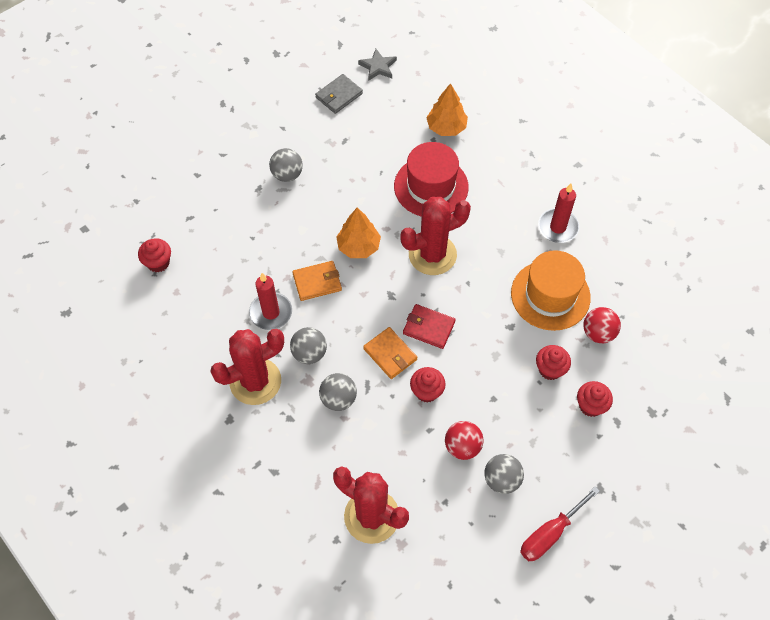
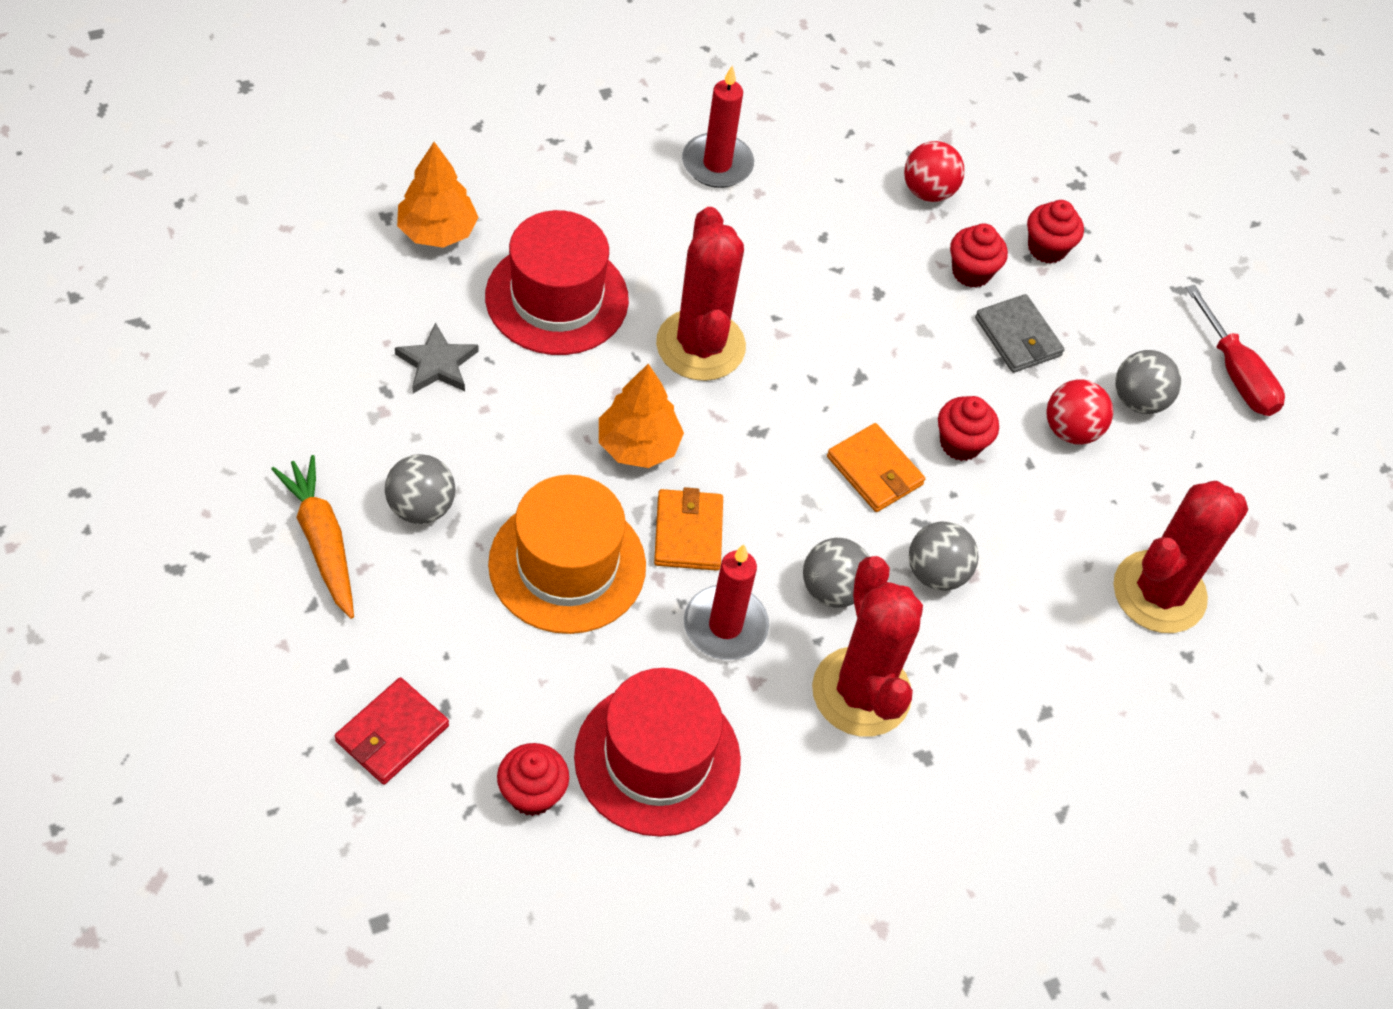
camera: 80 degrees left, 5 degrees down
(191, 305) = (657, 758): none -> red hat
(255, 146) = (322, 541): none -> orange carrot
(339, 95) = (270, 365): grey wallet -> grey wallet (1018, 337)
(378, 67) = (234, 281): grey star -> grey star (437, 363)
(390, 354) = (874, 471): orange wallet -> orange wallet turned 75 degrees clockwise
(428, 327) = (842, 400): red wallet -> red wallet (392, 733)
(550, 295) = (840, 222): orange hat -> orange hat (567, 565)

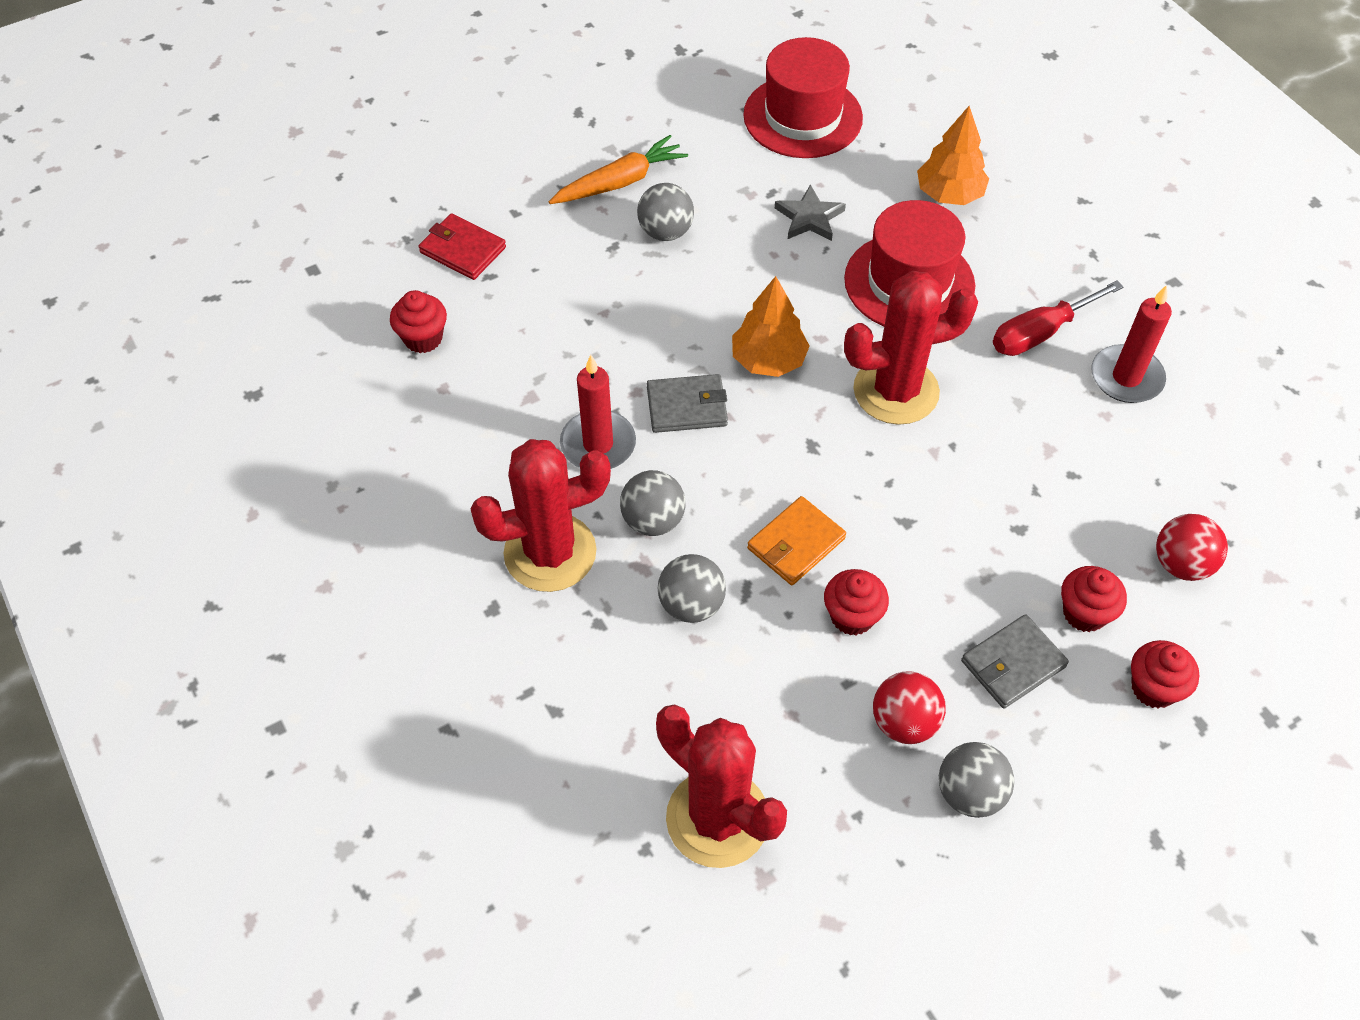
camera: 90 degrees right, 0 degrees up
(567, 565) = (634, 329): orange hat -> none
(657, 758) = (464, 413): red hat -> red hat (802, 116)
(688, 532) = (687, 407): orange wallet -> grey wallet
(1236, 374) = (1049, 907): red screwdriver -> red screwdriver (1040, 333)

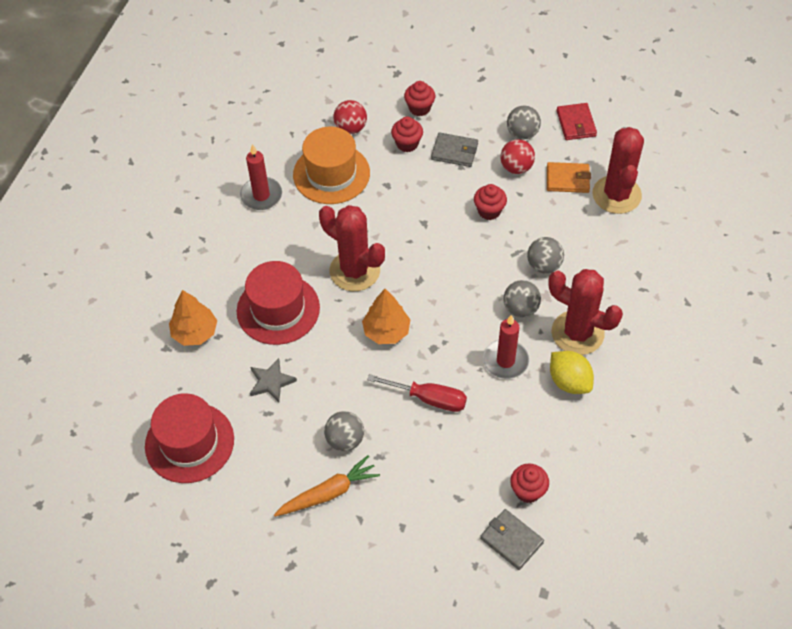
camera: 130 degrees left, 0 degrees up
(463, 250) = (454, 528): red wallet -> red wallet (576, 123)
(497, 485) = (569, 382): none -> yellow lemon
(620, 182) = (328, 493): orange carrot -> orange carrot turned 135 degrees clockwise
(687, 407) = (447, 343): grey wallet -> grey wallet (511, 540)
(795, 543) = (476, 251): orange wallet -> orange wallet (568, 179)
(1040, 333) = (263, 240): red screwdriver -> red screwdriver (429, 399)
(1101, 478) = (331, 174): none -> orange hat

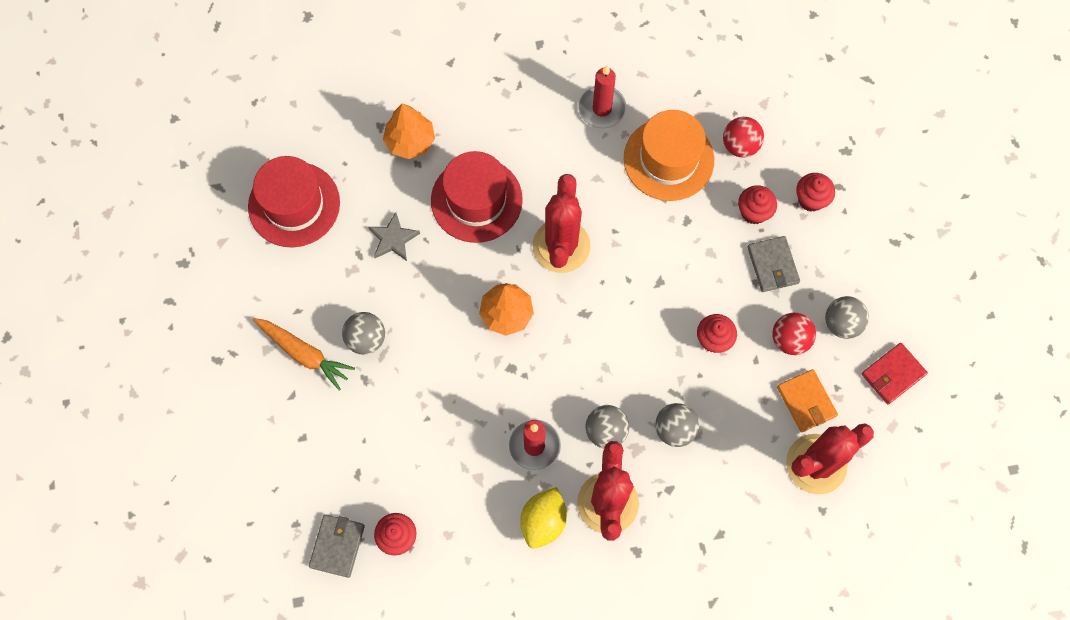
camera: 60 degrees right, 15 degrees up
(429, 399) = (451, 393): red screwdriver -> none

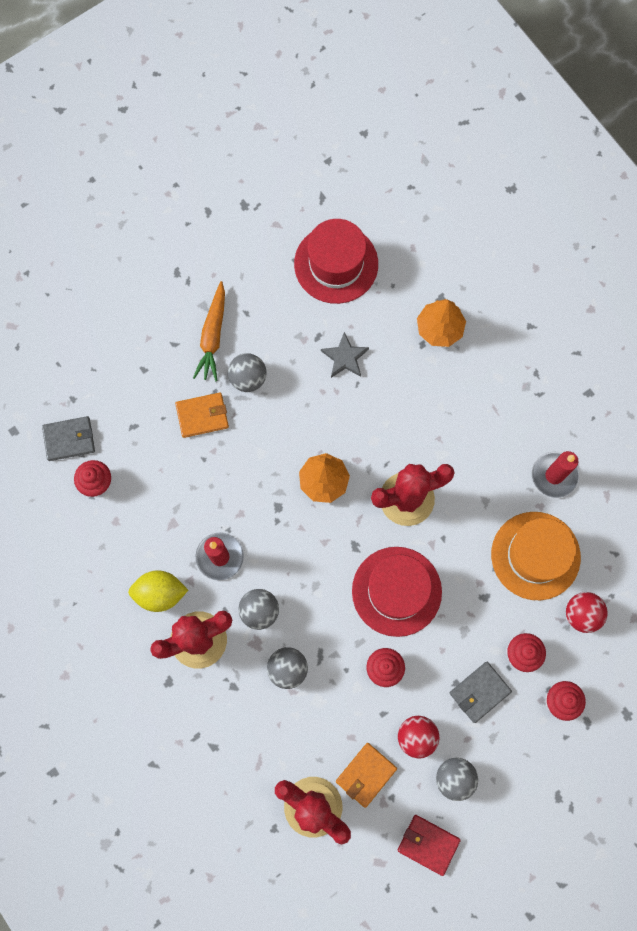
camera: 65 degrees right, 5 degrees up
(382, 400) = (202, 416): none -> orange wallet
(476, 200) = (413, 408): red hat -> red hat (396, 591)

